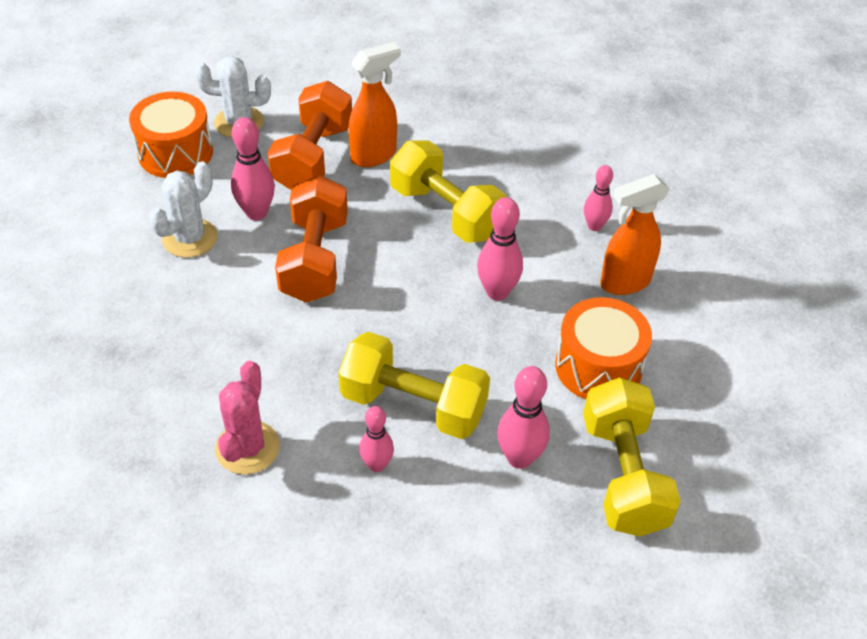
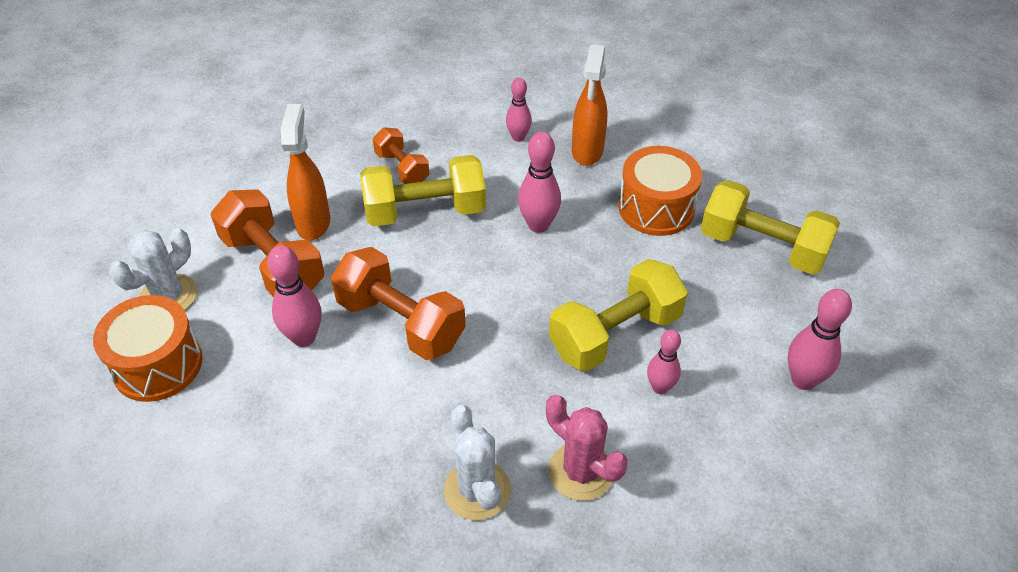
camera: 55 degrees left, 0 degrees up
(190, 238) = (288, 404): white cactus -> white cactus (477, 490)
(482, 173) = (402, 168): none -> orange dumbbell
(519, 458) = (710, 296): pink bowling pin -> pink bowling pin (803, 380)

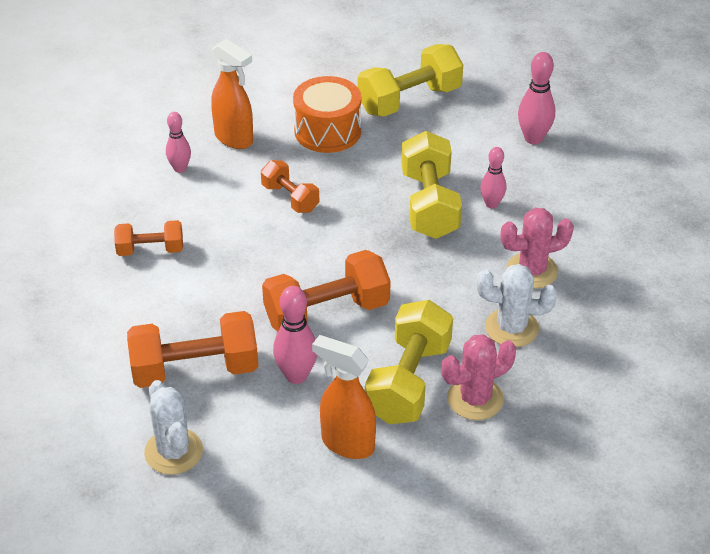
camera: 60 degrees left, 5 degrees down
(157, 364) = (251, 479): orange drum -> none
(313, 223) = (167, 328): orange spray bottle -> orange spray bottle (347, 443)
(350, 501) = (475, 399): none -> pink cactus
(425, 211) = (216, 255): yellow dumbbell -> yellow dumbbell (408, 381)
(538, 225) = (290, 198): pink bowling pin -> orange dumbbell

